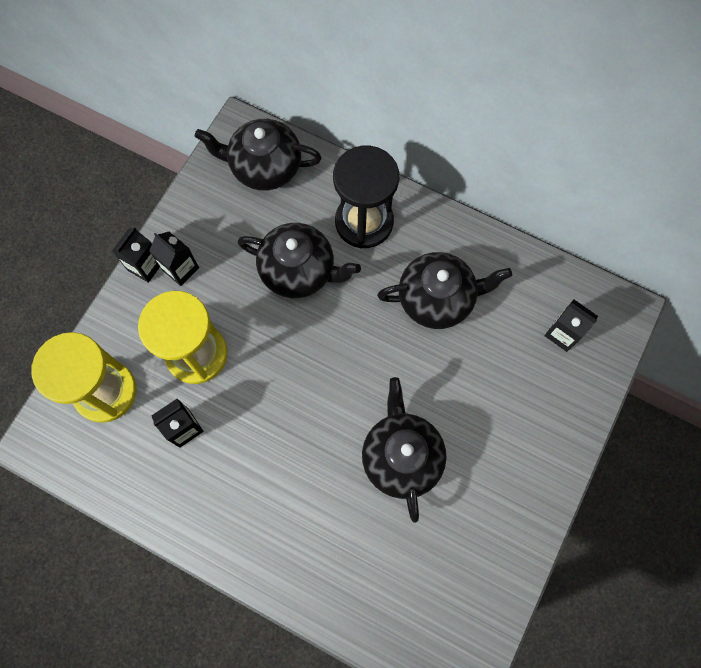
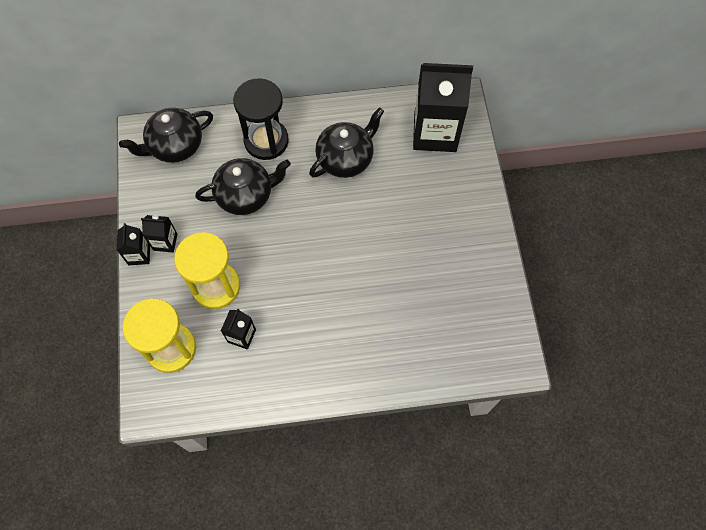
camera: 35 degrees left, 5 degrees down
(401, 456) = (391, 262): black teapot -> none
(562, 334) = (435, 132): black carton -> black carton, size x2.18

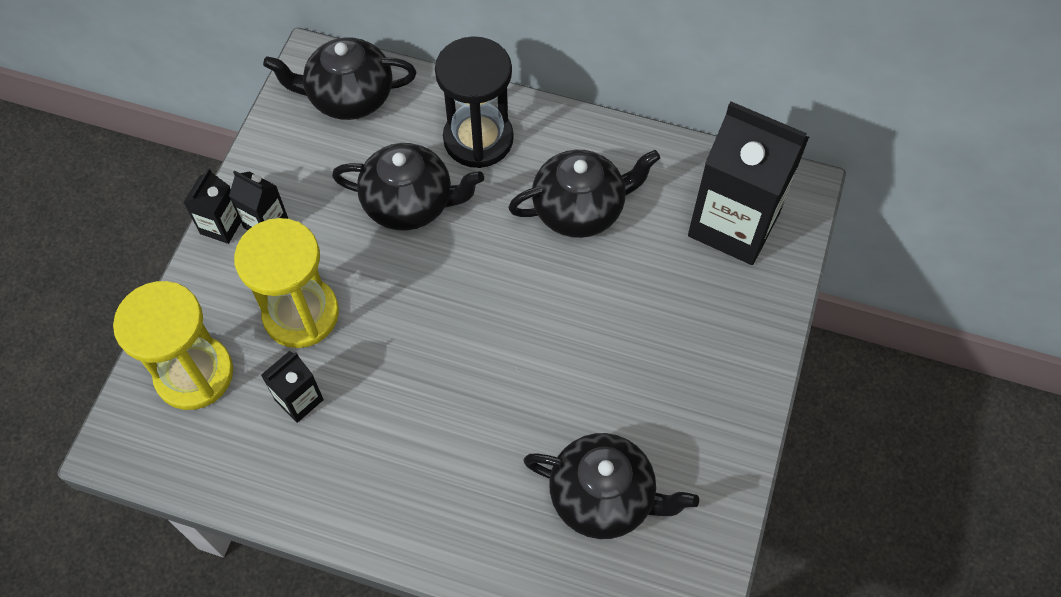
camera: 25 degrees right, 5 degrees down
(439, 313) = (604, 497): none -> black teapot

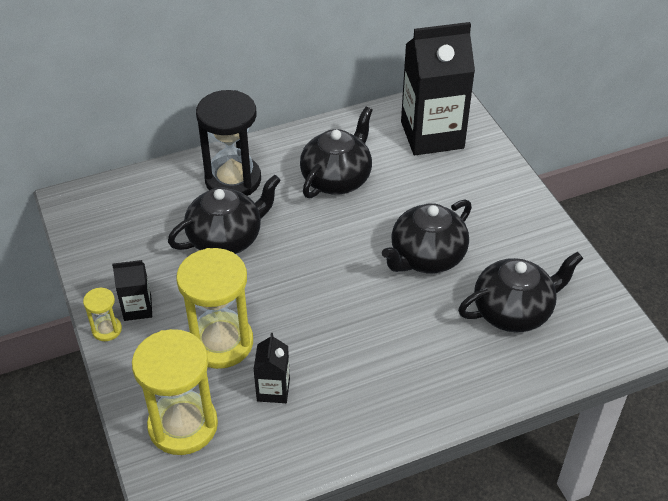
camera: 40 degrees left, 15 degrees down
(221, 226) = (106, 329): black carton -> yellow hourglass
(349, 97) = (119, 206): black teapot -> black teapot (426, 257)

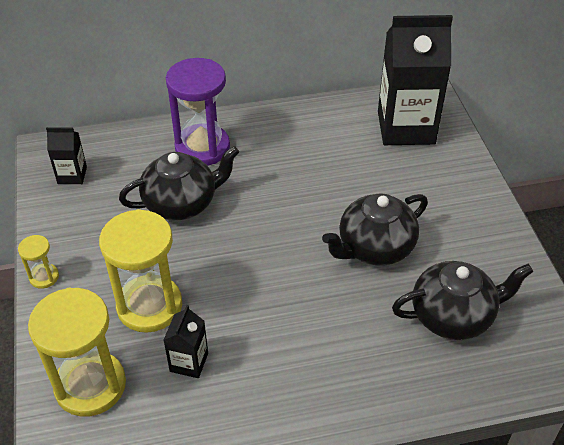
camera: 10 degrees right, 0 degrees up
(137, 308) = (79, 260): black carton -> black carton (72, 175)
(233, 180) = (202, 147): black hourglass -> purple hourglass
(337, 179) = (302, 159): black teapot -> none

